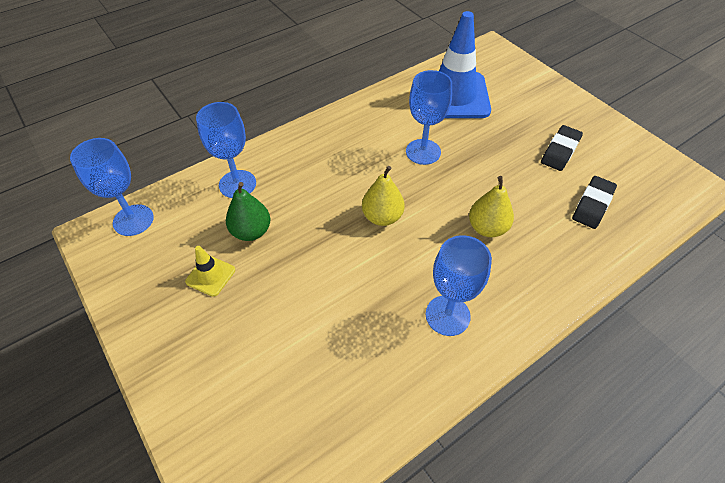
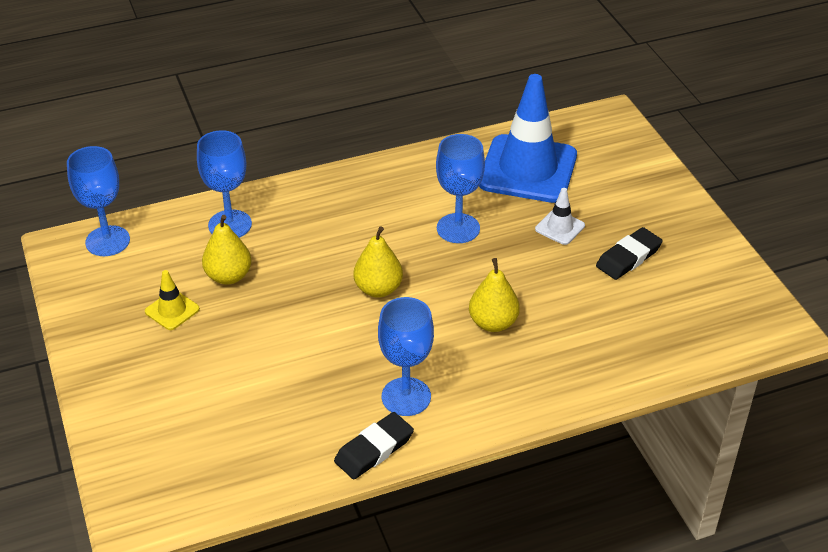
camera: 15 degrees right, 10 degrees down
(251, 231) = (228, 276): green pear -> yellow pear
(498, 136) = (560, 227): none -> white traffic cone
(592, 205) = (633, 323): black eraser -> black eraser (374, 449)

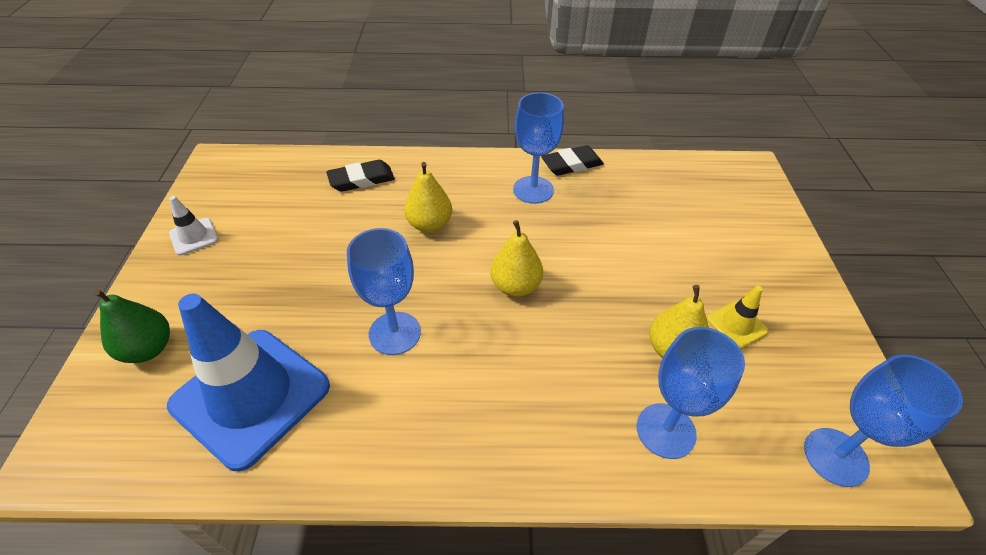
camera: 160 degrees left, 5 degrees up
(560, 227) = (291, 300): white traffic cone -> white traffic cone (194, 236)
(628, 172) = (148, 349): none -> green pear
(628, 257) = (261, 248): black eraser -> black eraser (361, 179)

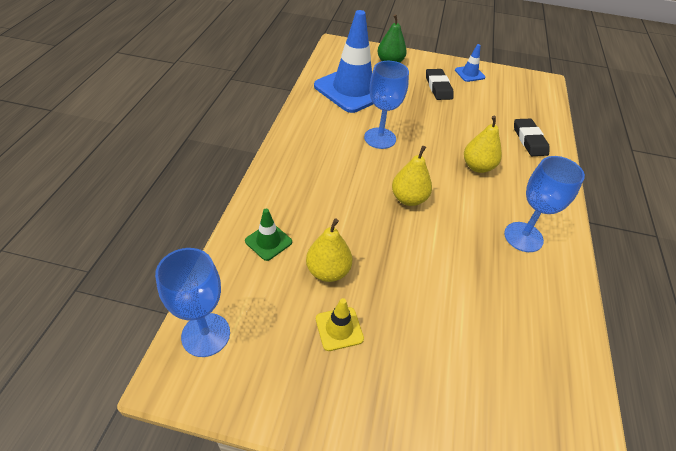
camera: 100 degrees right, 0 degrees up
(194, 236) = (469, 74): white traffic cone -> blue traffic cone
(571, 164) = (567, 278): black eraser -> black eraser (438, 87)
(666, 430) = (268, 241): blue goblet -> green traffic cone

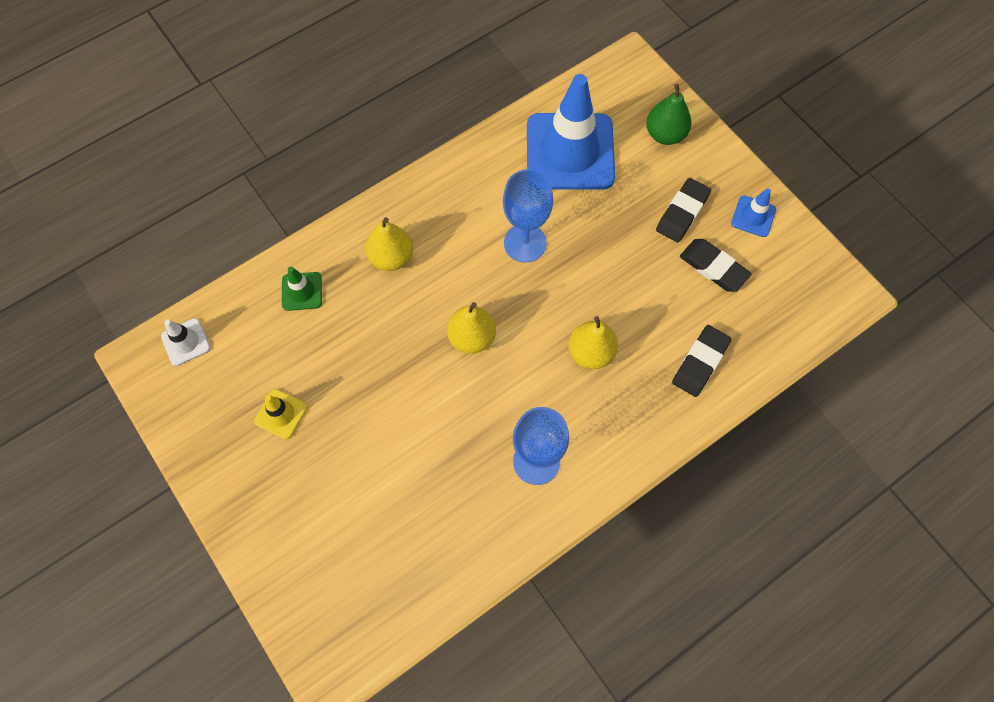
camera: 45 degrees right, 20 degrees up
(206, 334) = (186, 342): blue goblet -> white traffic cone
(328, 271) = (322, 357): yellow pear -> yellow pear (391, 257)
(481, 100) = (713, 267): none -> black eraser

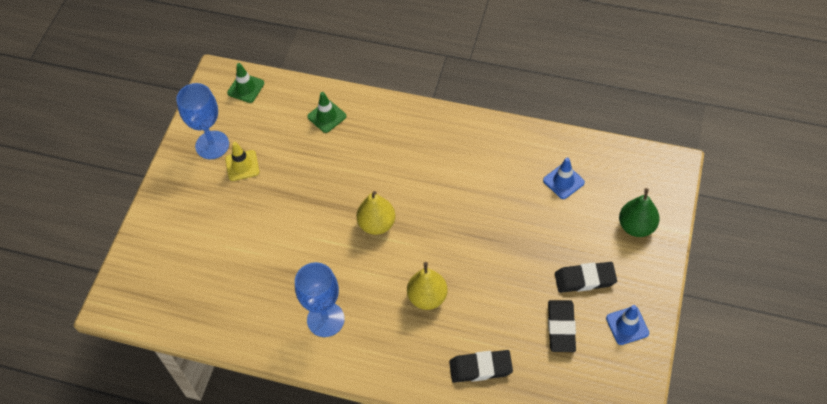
camera: 55 degrees right, 10 degrees down
(186, 342) = (246, 88): white traffic cone -> green traffic cone
(391, 257) = (391, 143): yellow pear -> none
(525, 243) = (470, 205): blue goblet -> blue goblet (212, 145)
(570, 152) = (563, 181): blue traffic cone -> blue traffic cone, size x0.43

